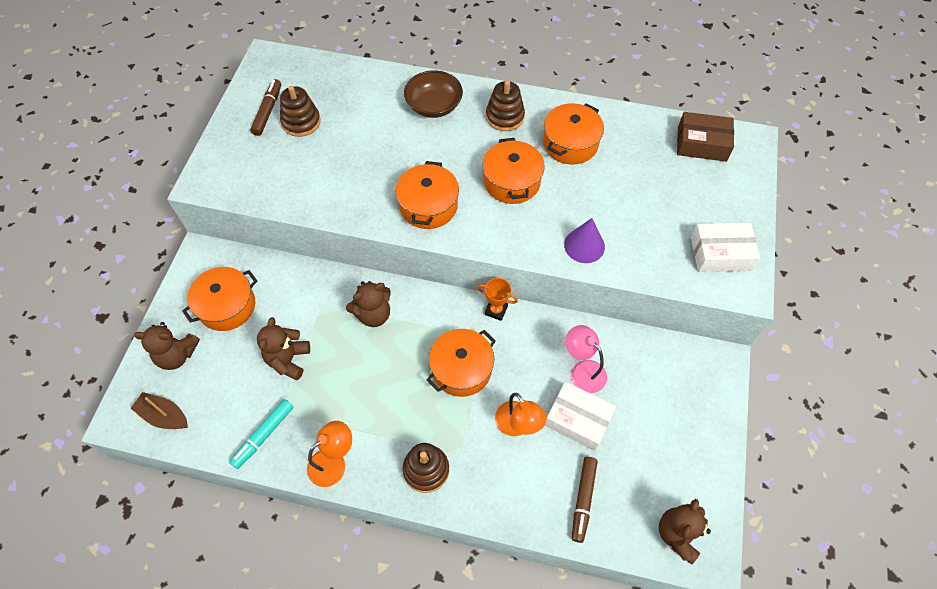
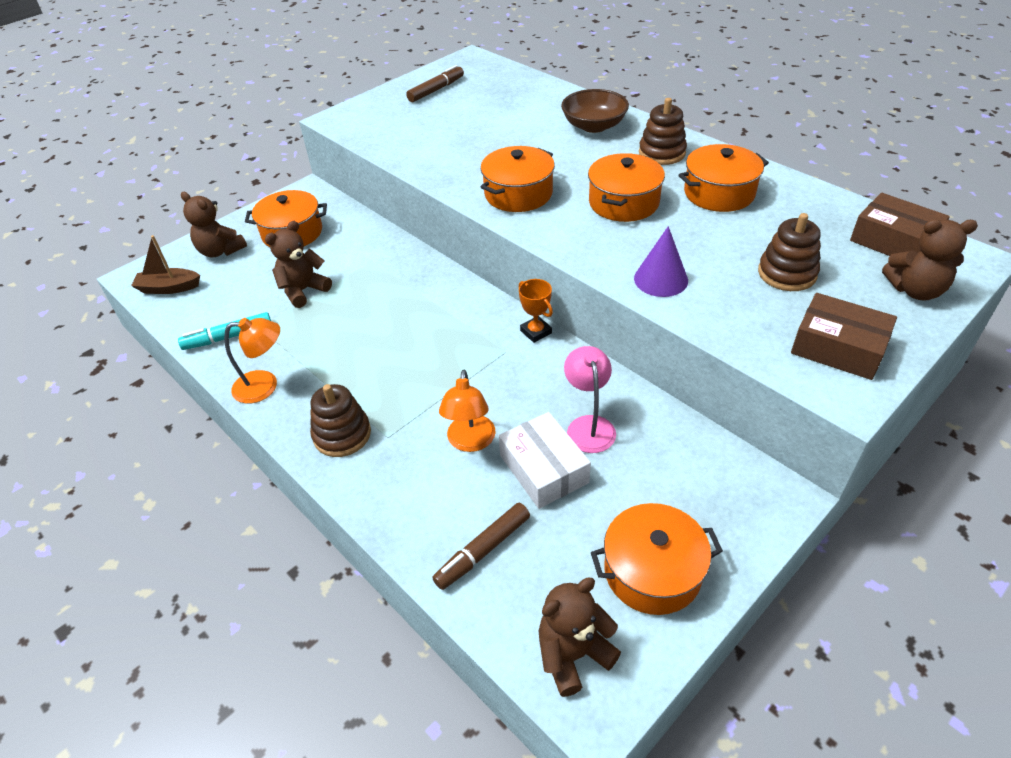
camera: 35 degrees right, 15 degrees down
(164, 416) = (169, 288): brown boat -> brown boat turned 60 degrees counterclockwise
(301, 122) = (457, 104): brown stacking toy -> brown stacking toy (787, 273)
(373, 314) = (410, 287): brown teddy bear -> brown teddy bear (915, 290)
(461, 369) = (455, 366): orange pot -> orange pot (652, 571)
(720, 253) = (838, 347): white box -> brown box

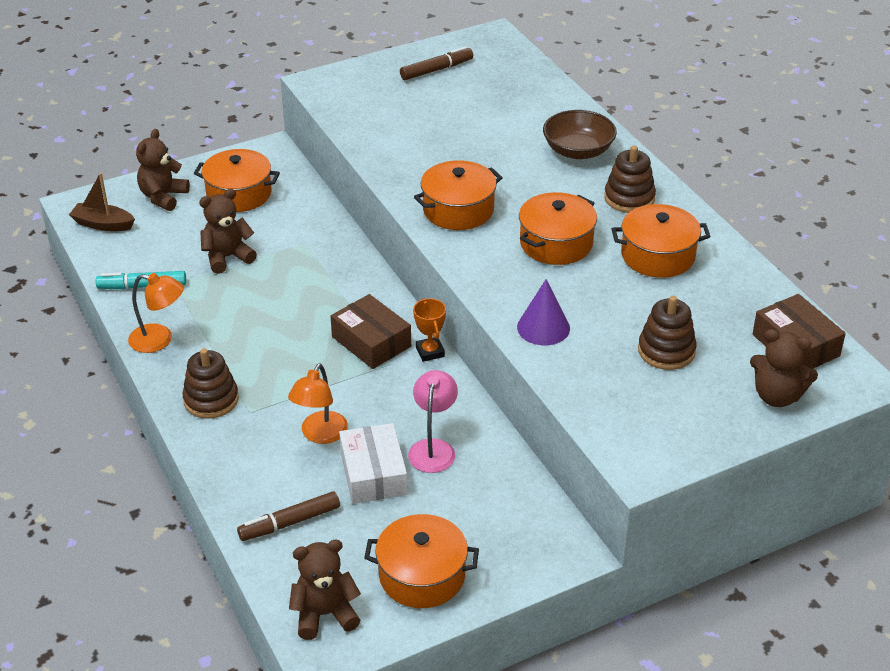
camera: 15 degrees right, 5 degrees down
(220, 251) = (163, 197): brown teddy bear -> brown teddy bear turned 60 degrees clockwise
(838, 347) = (663, 428): brown box -> brown box (371, 341)

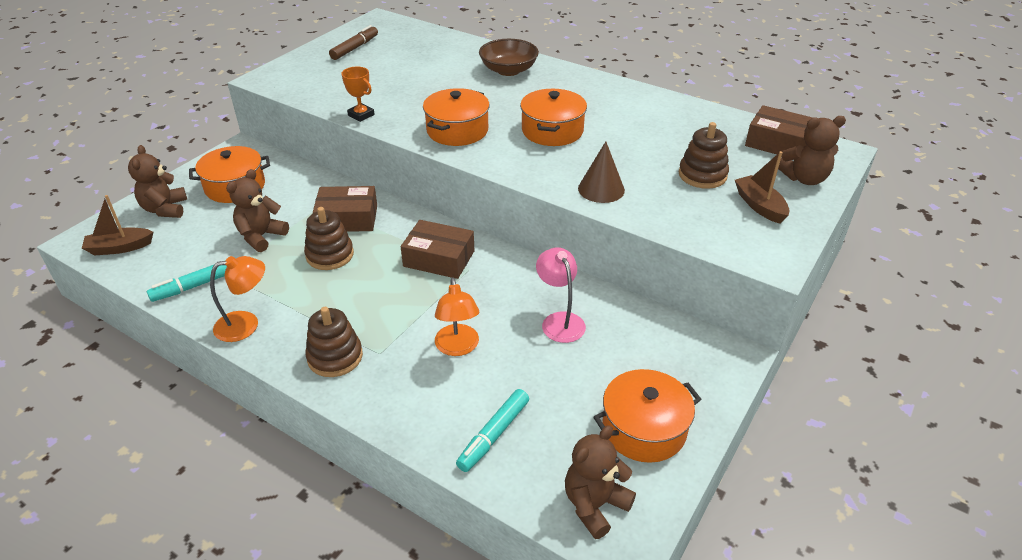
camera: 30 degrees left, 0 degrees up
(289, 523) = (493, 435): brown marker -> turquoise marker
(318, 267) = (347, 218): none -> brown box
(373, 473) = (530, 361): white box -> none
(430, 352) = (492, 249): orange trophy -> orange trophy (361, 115)
(543, 327) = (601, 189): purple cone -> brown cone
(629, 198) = (574, 89): brown stacking toy -> brown stacking toy (330, 255)
(658, 255) = (630, 117): orange pot -> none
(691, 407) = (759, 206): none -> brown boat

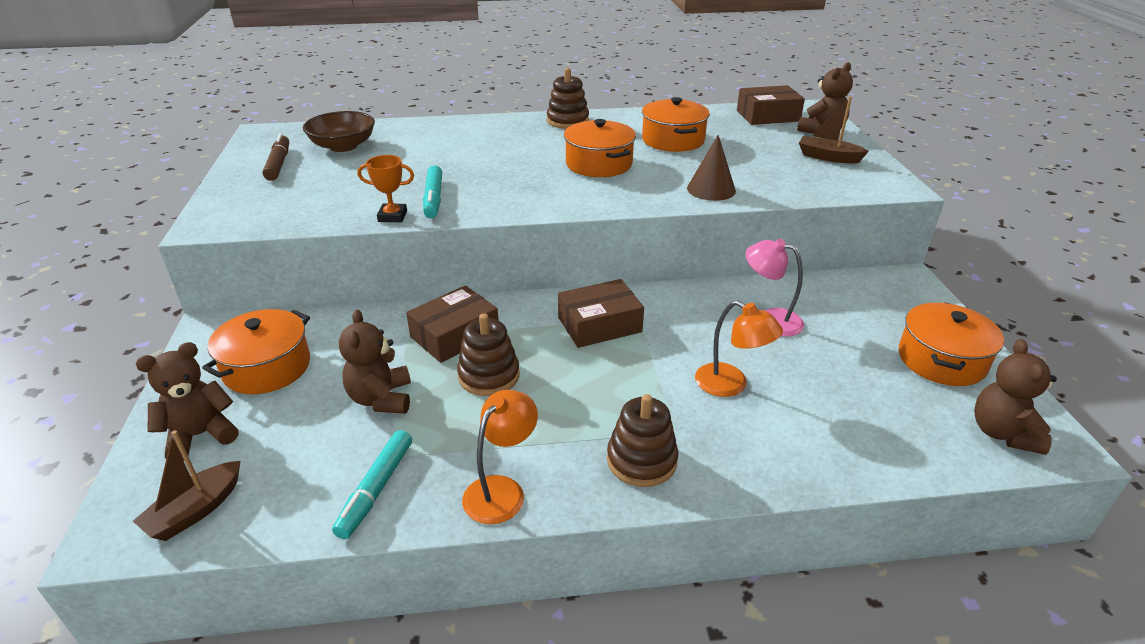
camera: 40 degrees left, 5 degrees down
(165, 209) = (200, 435): brown teddy bear -> brown teddy bear turned 105 degrees clockwise
(457, 130) = (515, 193): orange pot -> orange pot (673, 140)
(493, 435) = (865, 433): turquoise marker -> turquoise marker (433, 198)
(508, 70) = (478, 134): brown bowl -> brown bowl (343, 146)
(702, 175) = (759, 153): brown stacking toy -> brown stacking toy (567, 121)

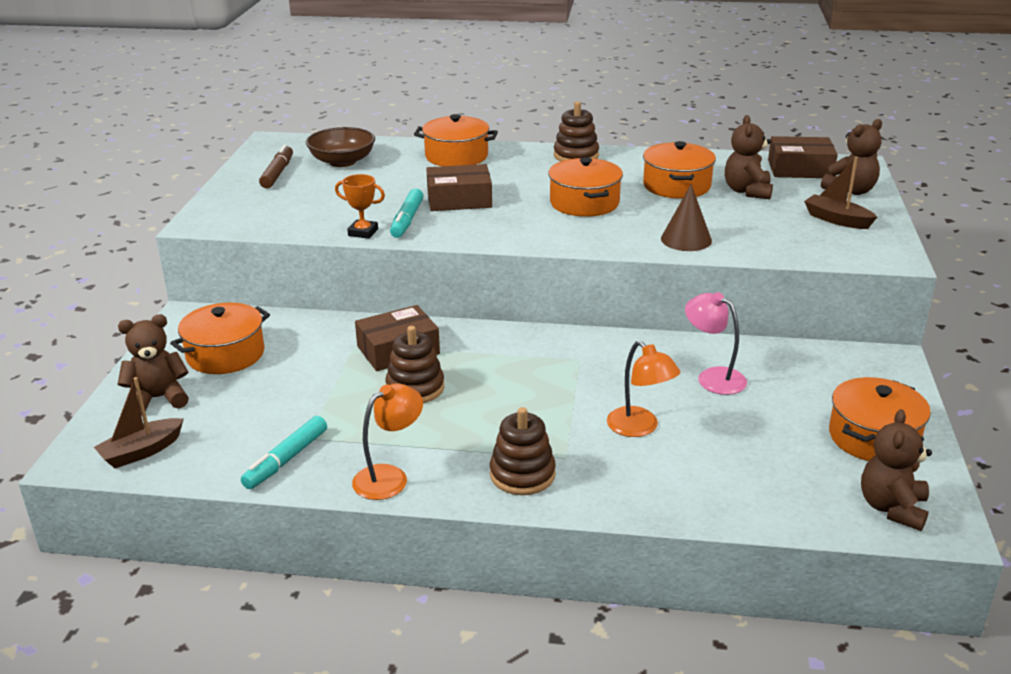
camera: 15 degrees right, 5 degrees down
(381, 399) = (314, 393): brown teddy bear -> brown teddy bear (747, 191)
(455, 131) = (456, 156): none -> orange pot
(599, 324) = (538, 359): brown box -> brown box (459, 199)

